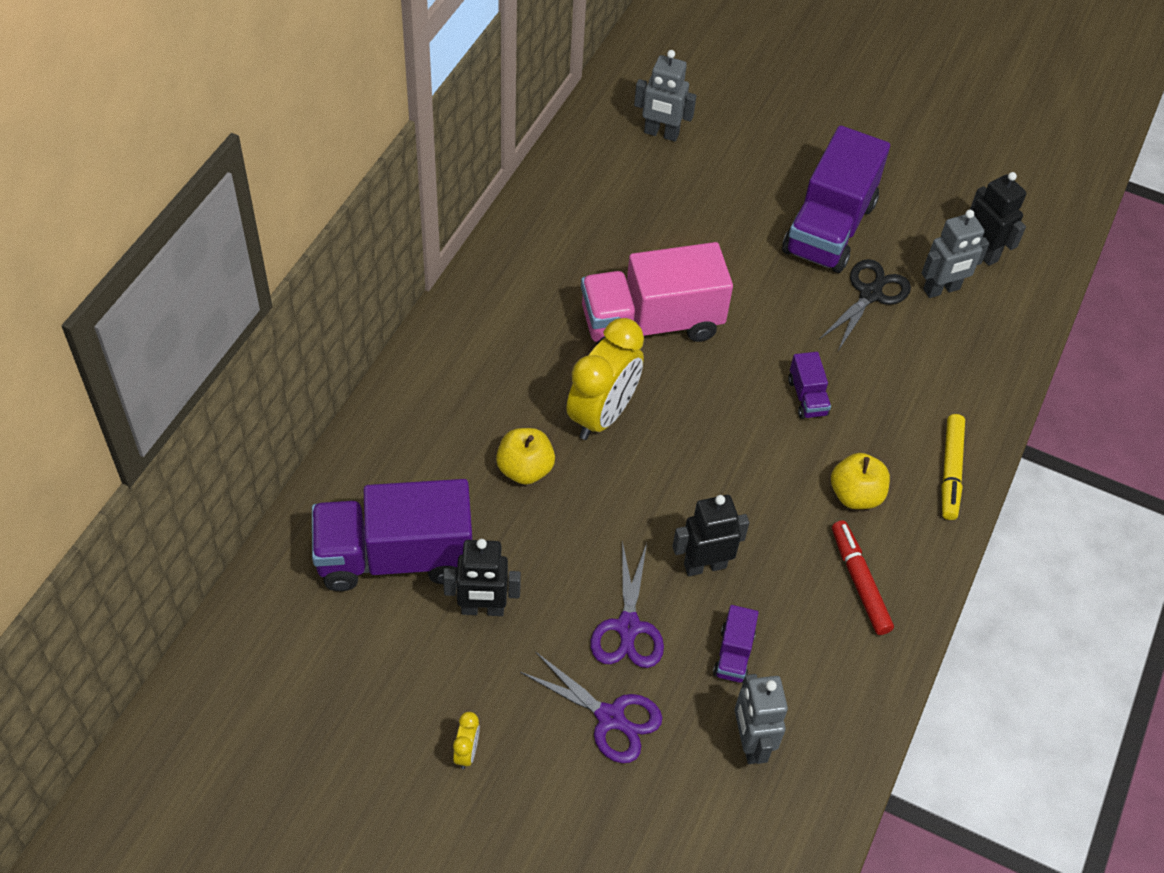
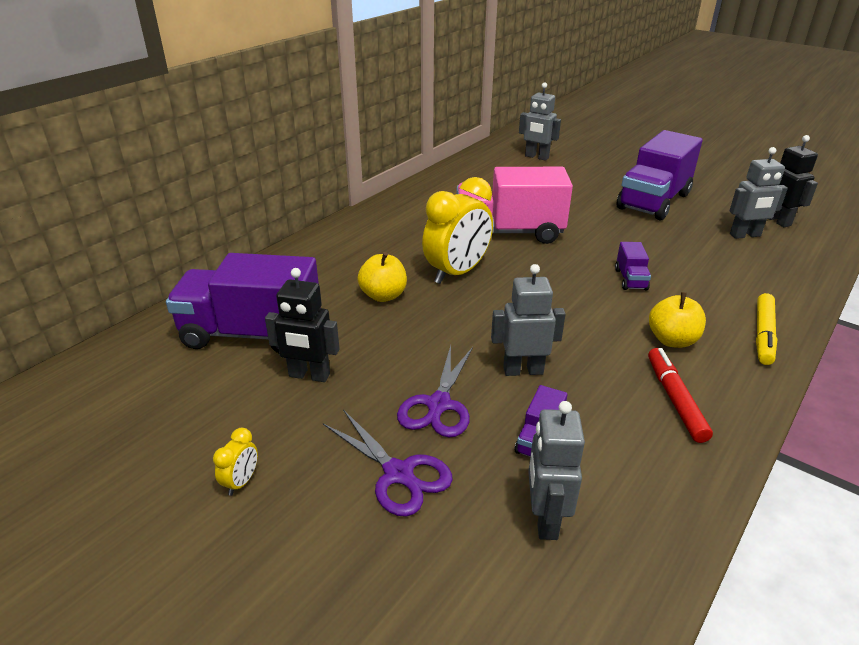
camera: 15 degrees right, 20 degrees down
(704, 565) = (523, 370): black robot -> grey robot
(870, 294) = (686, 233): black scissors -> none

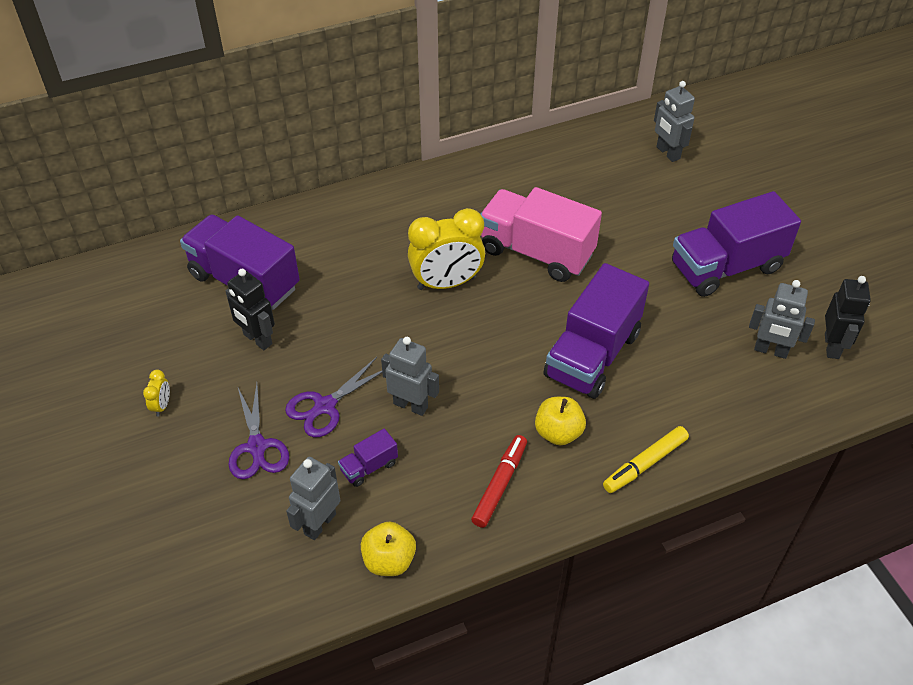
camera: 30 degrees right, 15 degrees up
(241, 482) = (162, 405): yellow clock -> yellow clock turned 45 degrees counterclockwise
(383, 295) = (367, 283): yellow apple -> yellow apple (389, 560)
(630, 279) = (592, 355): purple truck -> purple truck, size x2.32

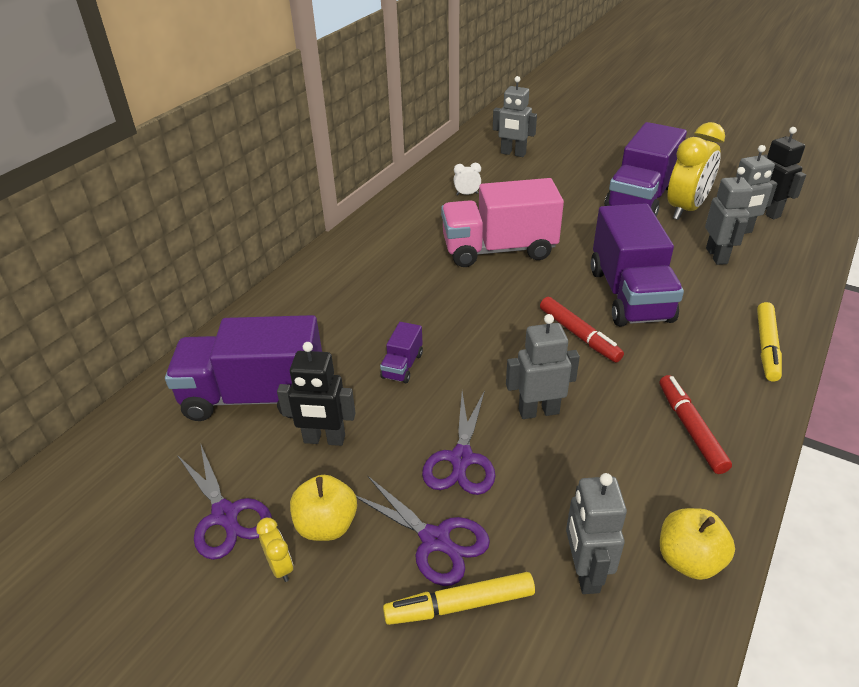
camera: 35 degrees left, 10 degrees down
(160, 354) = (225, 515): none -> purple scissors
(232, 492) = (459, 605): none -> yellow marker
(369, 467) = (566, 486): purple truck -> purple truck (402, 366)
(446, 283) = (453, 304): yellow clock -> yellow clock (685, 209)
(509, 365) = (579, 335): none -> red marker
(558, 432) = (679, 362): yellow apple -> yellow apple (326, 525)
(573, 179) = (467, 194): none -> white clock
(718, 363) = (717, 256): none -> grey robot

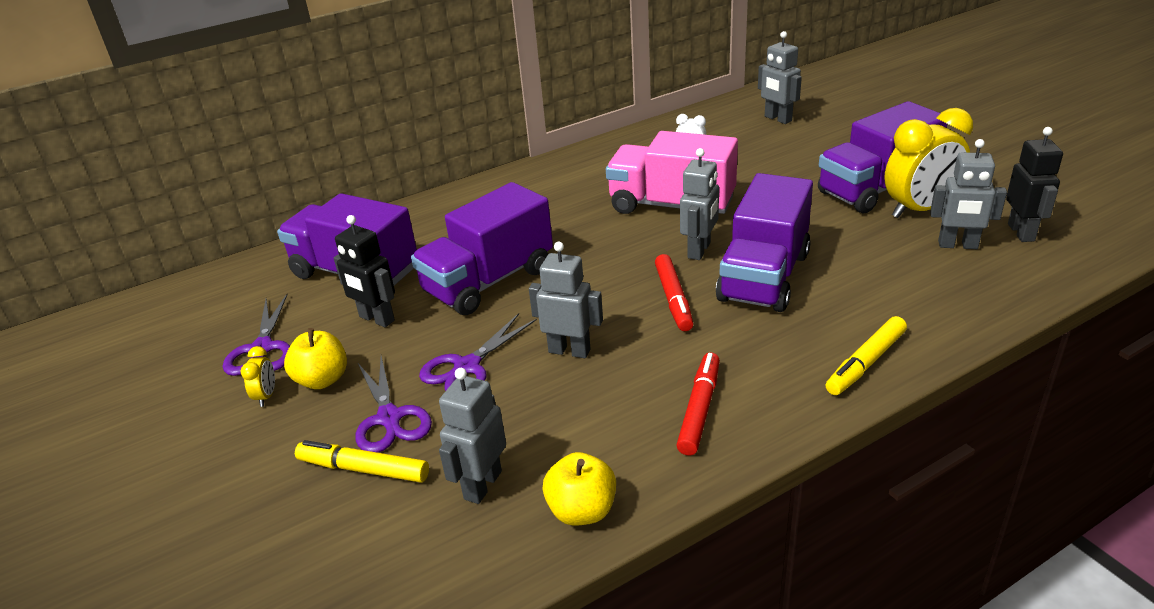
camera: 30 degrees right, 5 degrees down
(402, 366) = (489, 281): purple truck -> purple truck, size x2.32
(717, 256) = (905, 263): grey robot -> grey robot (699, 250)

